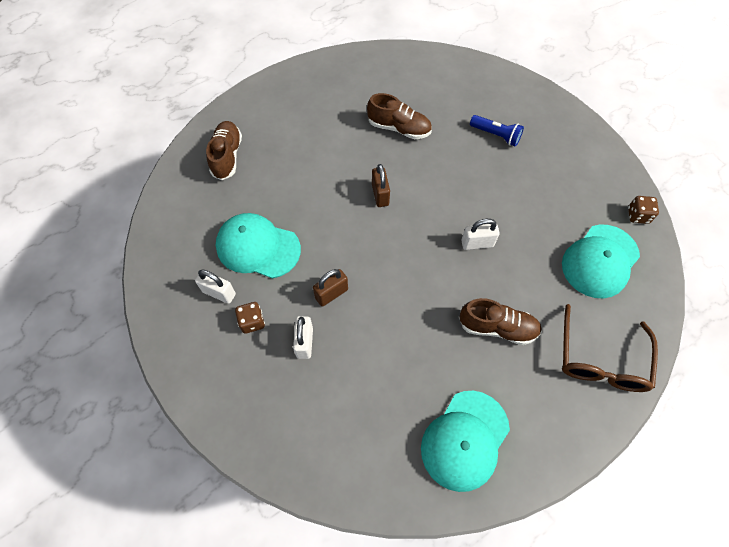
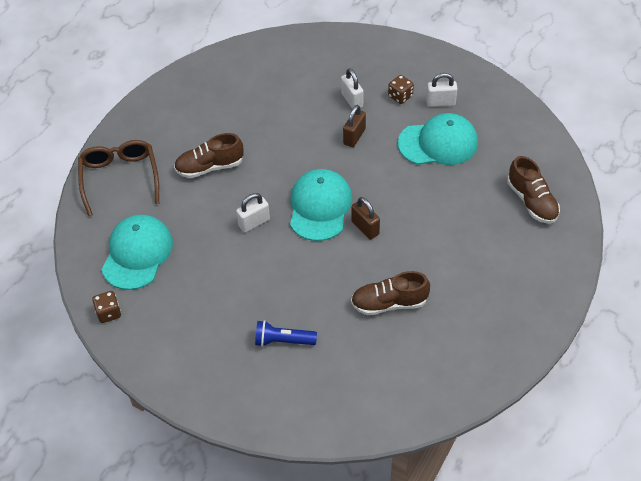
camera: 155 degrees right, 10 degrees down
(465, 440) = (206, 94): turquoise cap -> turquoise cap (320, 207)

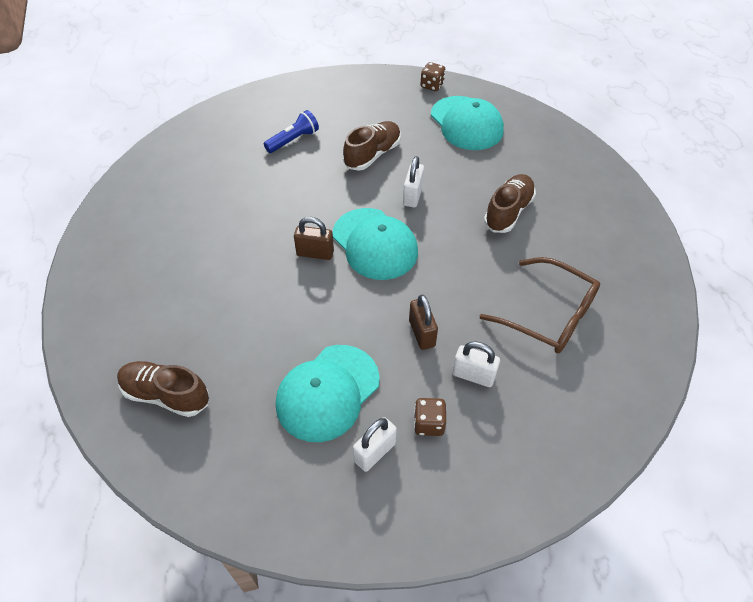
camera: 135 degrees right, 0 degrees up
(120, 178) = (559, 157): brown glasses -> brown glasses (549, 315)
(389, 303) = (235, 210): brown shoe -> brown shoe (372, 155)

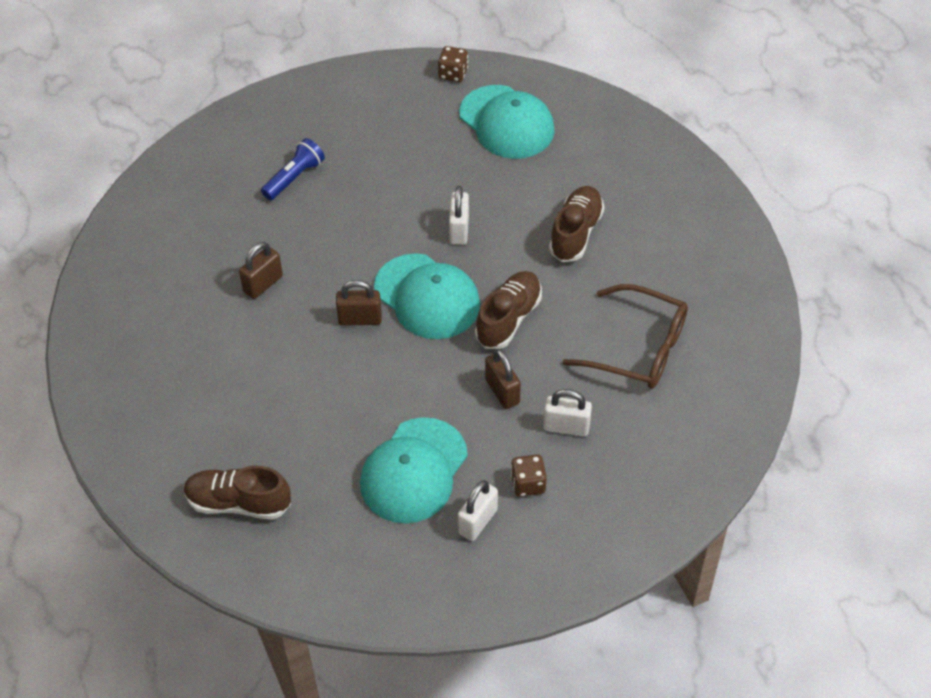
camera: 10 degrees left, 0 degrees up
(245, 214) = (263, 284): none -> brown padlock
(372, 155) = (398, 183): brown shoe -> brown shoe (508, 319)

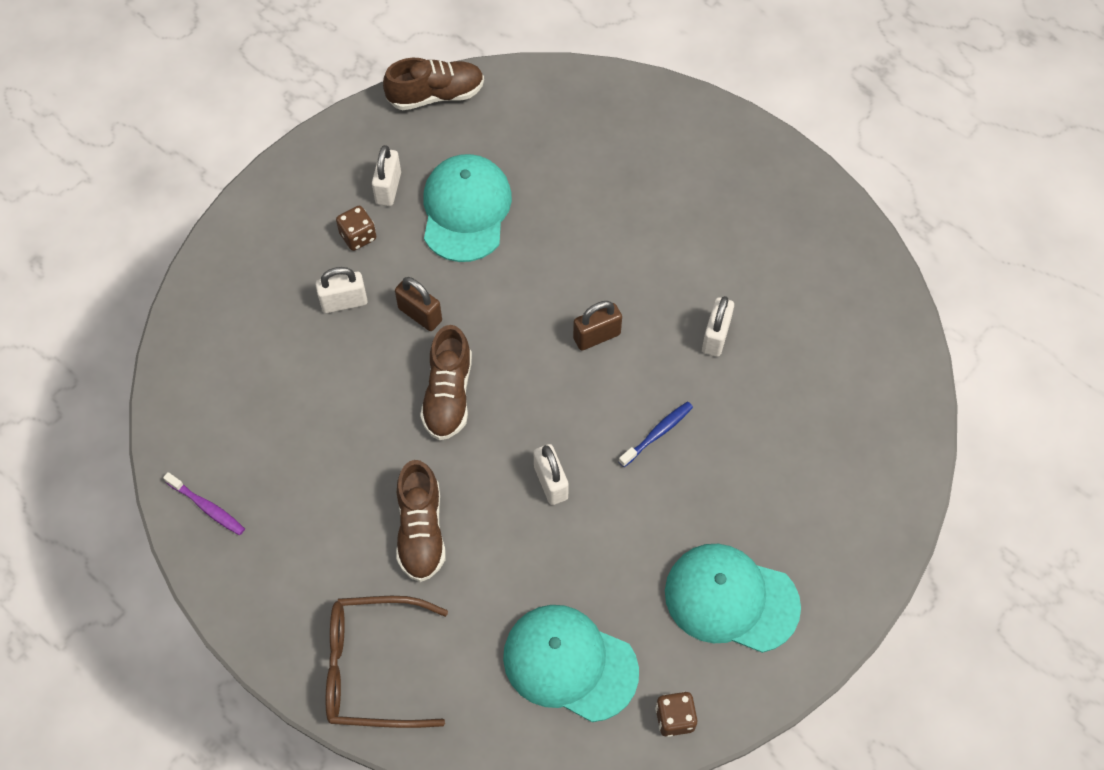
camera: 155 degrees right, 10 degrees up
(238, 503) = (601, 128): brown shoe -> brown shoe (436, 95)
(263, 284) = (715, 336): brown padlock -> white padlock
(294, 177) = (768, 478): blue flashlight -> none
(356, 233) = (657, 433): none -> blue toothbrush
(427, 297) = (543, 387): turquoise cap -> turquoise cap (731, 599)
(638, 348) = (302, 412): brown glasses -> brown glasses (372, 668)
(742, 305) = (207, 507): none -> purple toothbrush

